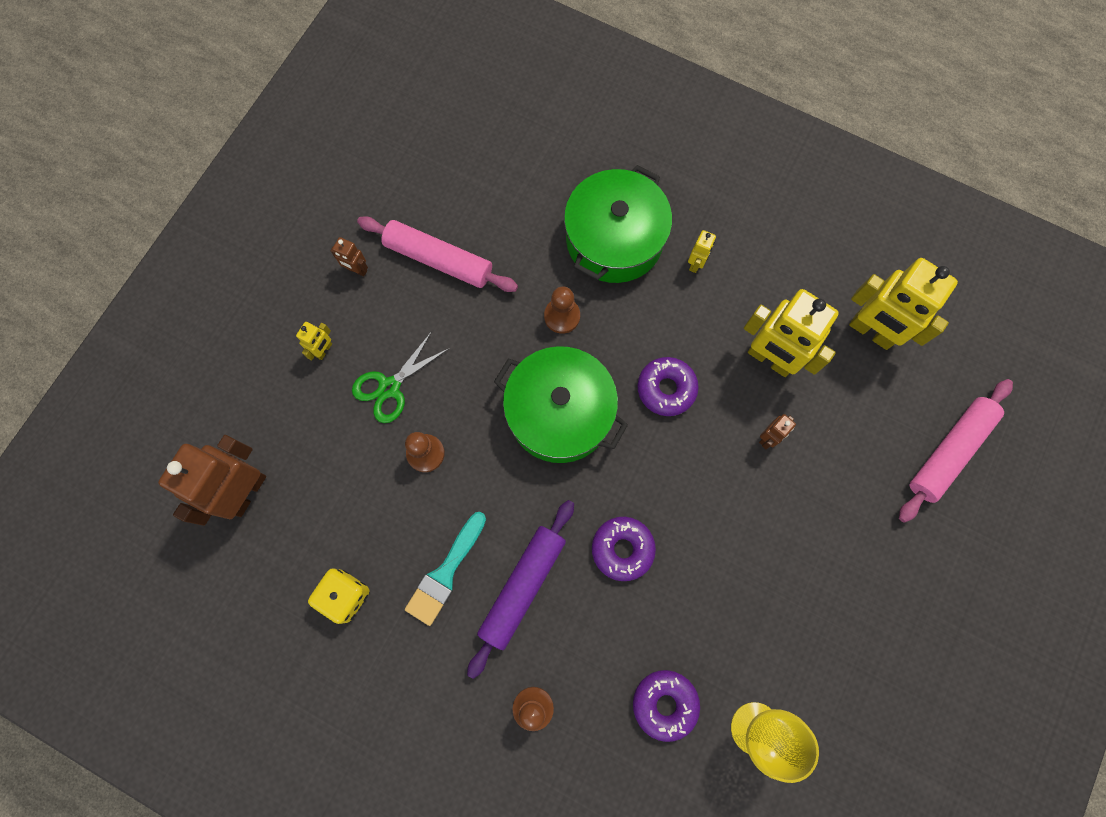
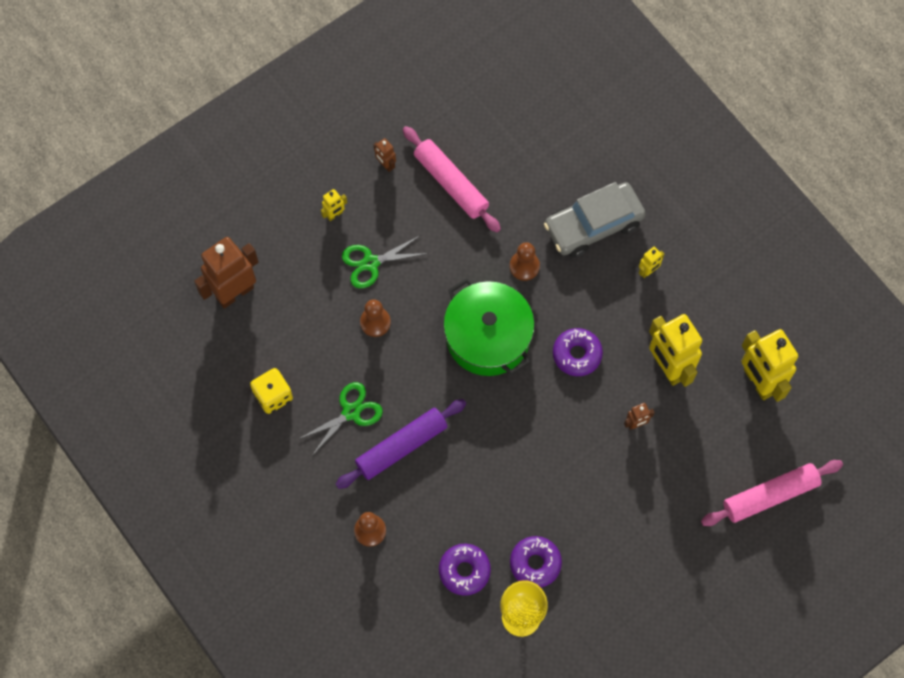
camera: 25 degrees right, 5 degrees down
(445, 573) = (351, 412): turquoise brush -> green scissors
(614, 239) = (593, 225): green pot -> grey car
(622, 549) = (486, 453): purple donut -> purple donut (535, 563)

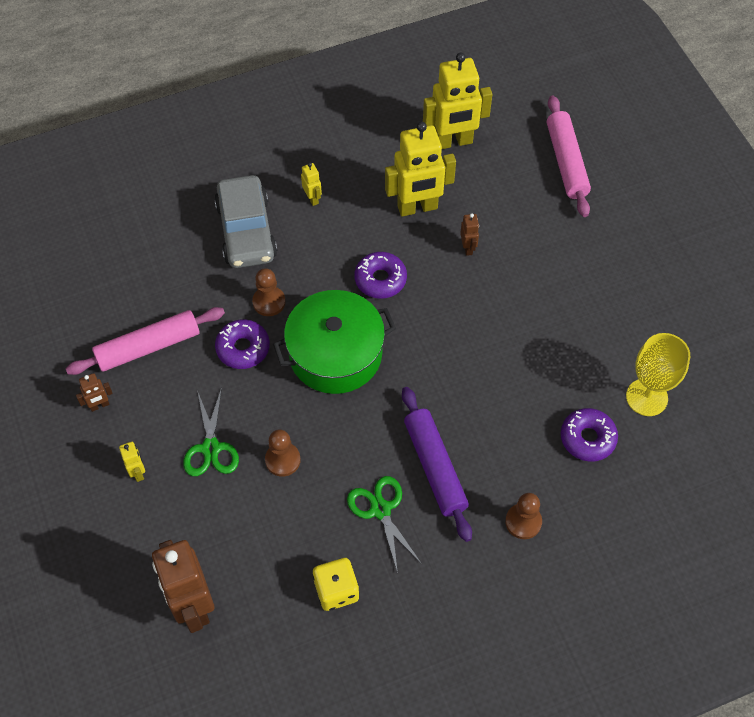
camera: 75 degrees left, 10 degrees down
(535, 563) = (592, 371): purple donut -> purple donut (243, 348)

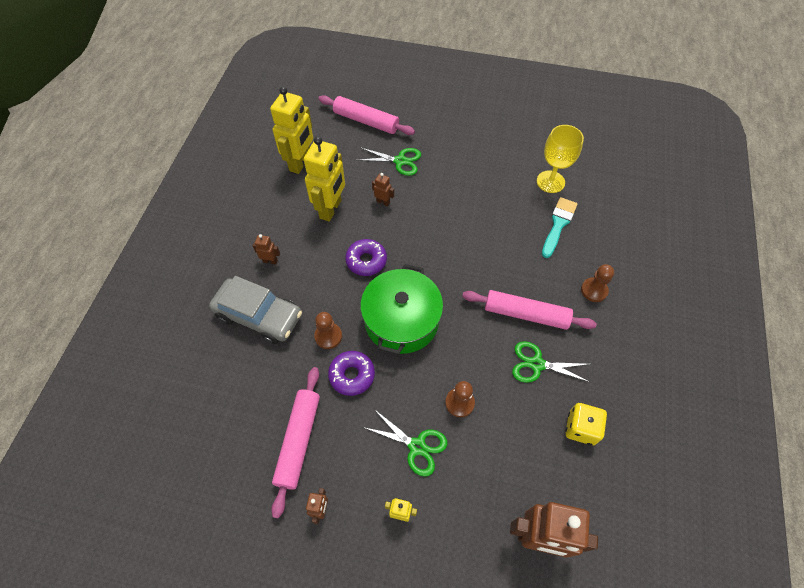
camera: 55 degrees left, 0 degrees up
(312, 198) = (270, 261): yellow robot -> brown robot
(435, 467) = (526, 314): purple rolling pin -> pink rolling pin
(538, 229) = (400, 161): none -> green scissors
(587, 438) = (558, 224): purple donut -> turquoise brush

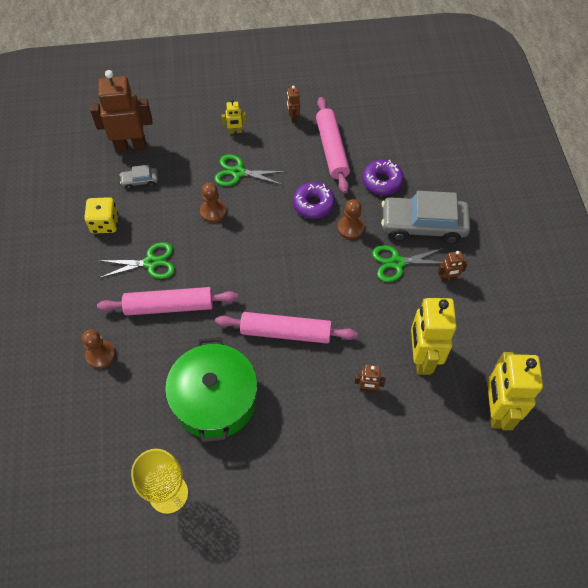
camera: 160 degrees right, 0 degrees up
(366, 121) = (453, 514): pink rolling pin -> pink rolling pin (286, 332)
(366, 261) = (351, 310): purple donut -> purple donut (382, 181)
(400, 161) = (375, 458): green scissors -> green scissors (397, 263)
(401, 320) = (289, 262): green pot -> green pot (215, 399)
(534, 475) = (140, 181): none -> grey car
(558, 224) = (149, 428): turquoise brush -> none

